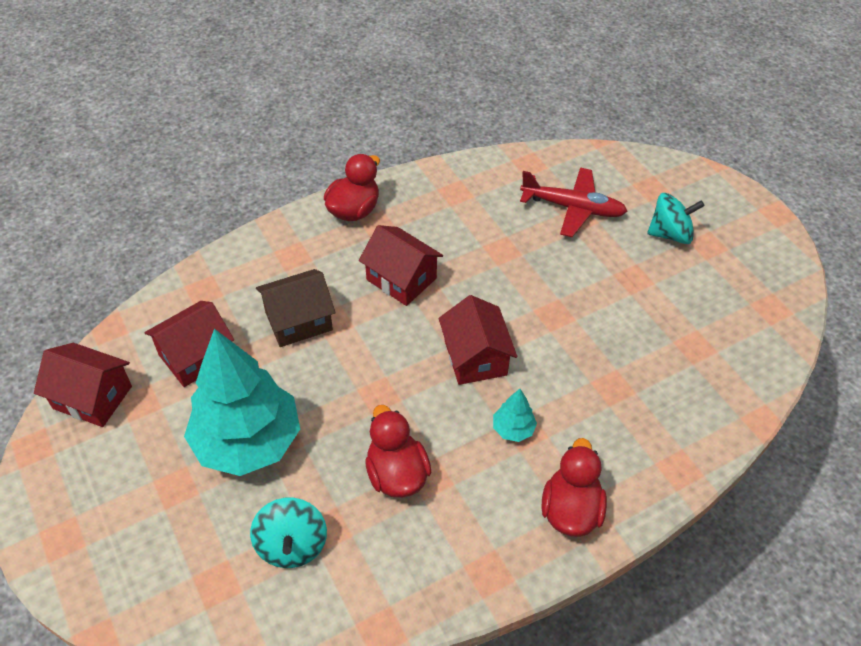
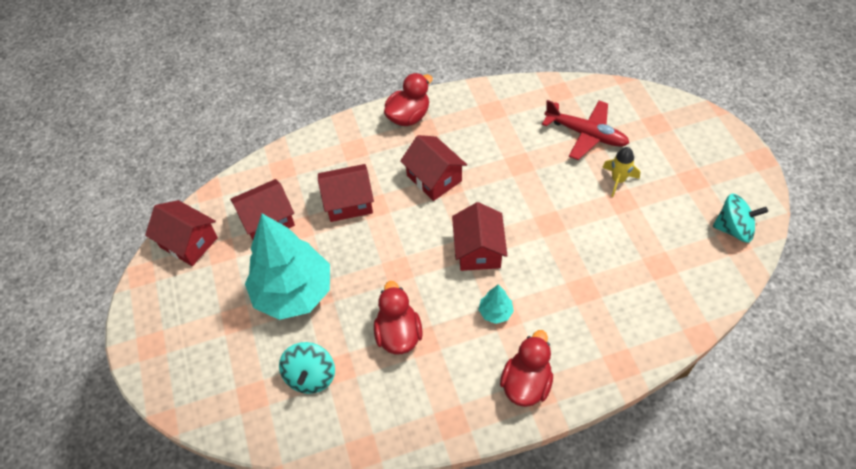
camera: 15 degrees right, 5 degrees up
(298, 321) = (348, 202): brown house -> red house
(622, 256) = (618, 180): none -> yellow rocket
(670, 234) = (663, 166): turquoise spinning top -> turquoise spinning top (733, 229)

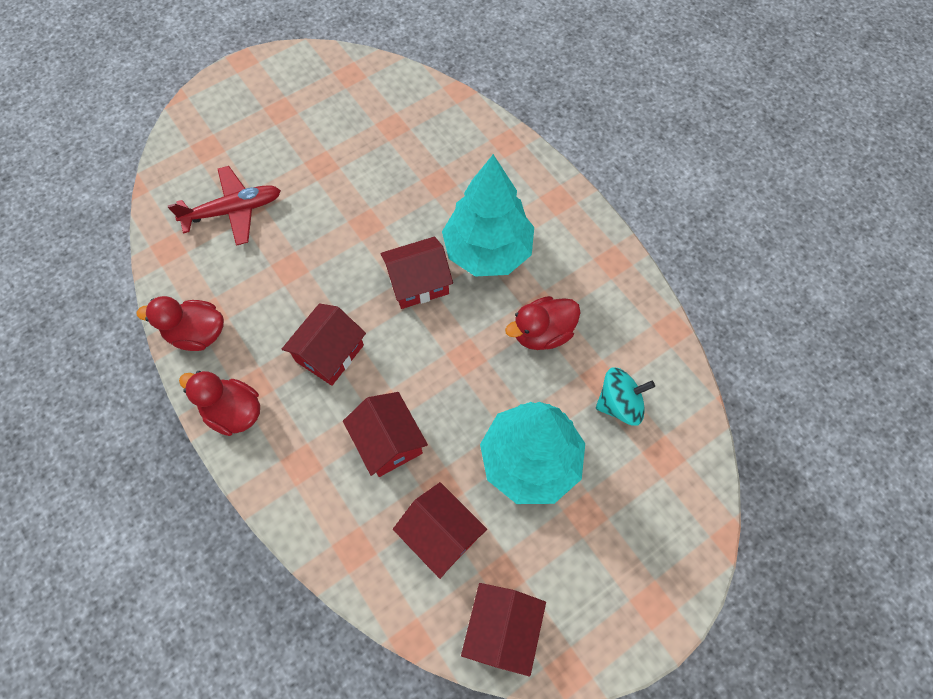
camera: 110 degrees left, 10 degrees up
(495, 312) = (487, 251): turquoise tree -> turquoise tree, size x2.49
(526, 383) = (552, 210): red duck -> red duck (197, 333)
(585, 134) = (233, 211): red plane -> red plane turned 60 degrees clockwise
(618, 180) = (294, 172): yellow rocket -> none
(733, 229) = (335, 75): turquoise spinning top -> none

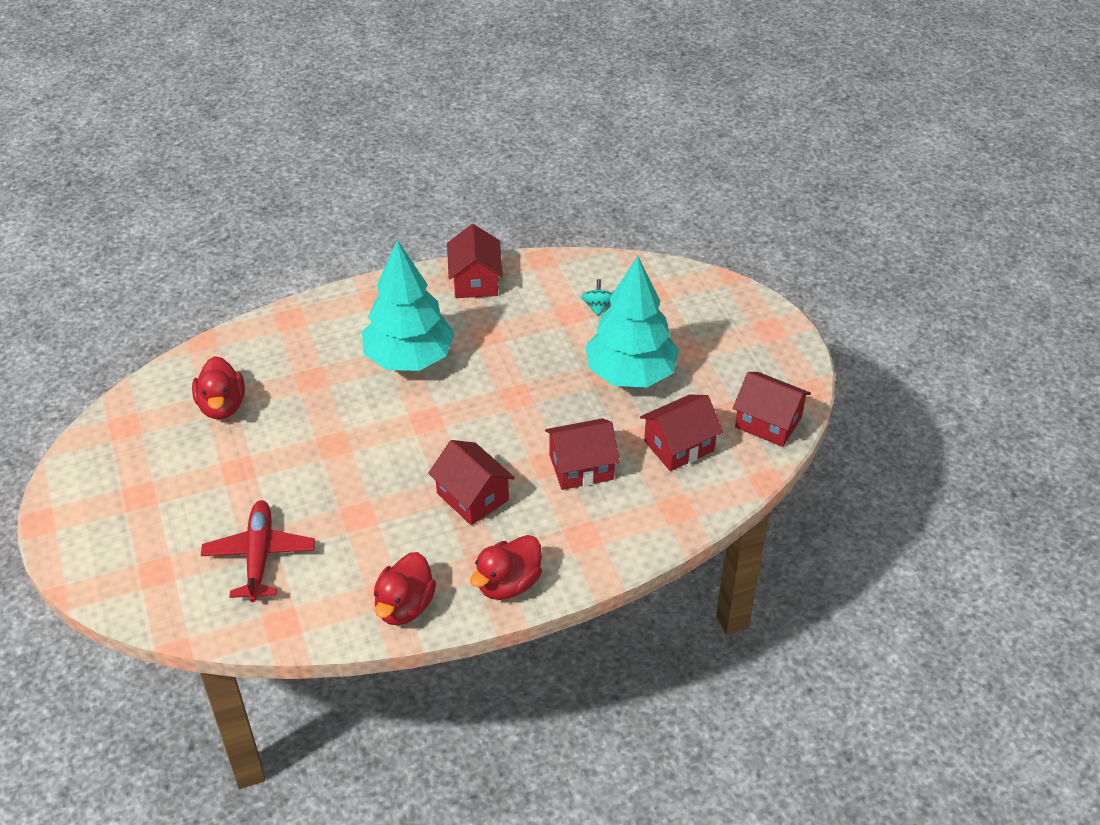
camera: 75 degrees left, 20 degrees down
(418, 282) = (422, 416): red house -> red house (475, 281)
(542, 333) = (512, 340): red duck -> red duck (222, 406)
(619, 404) = (598, 307): turquoise spinning top -> turquoise spinning top, size x0.63

